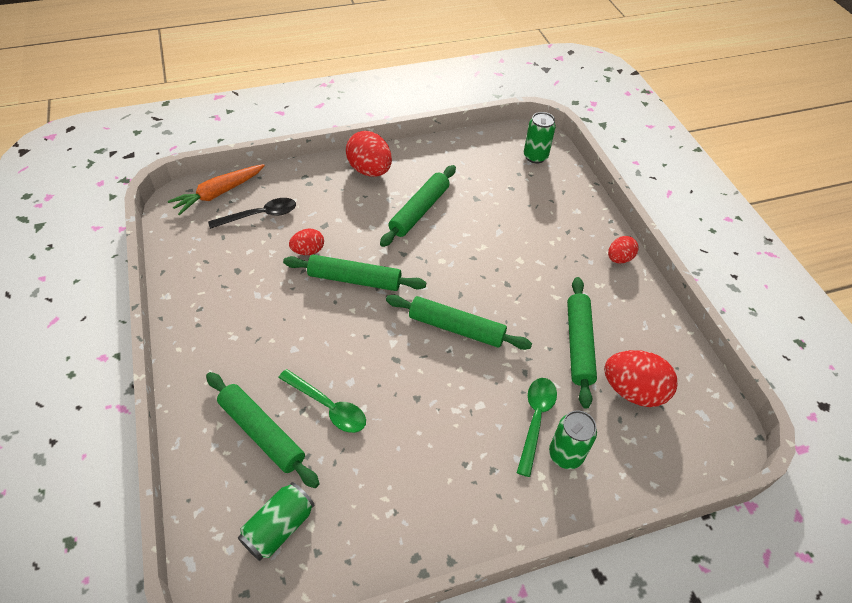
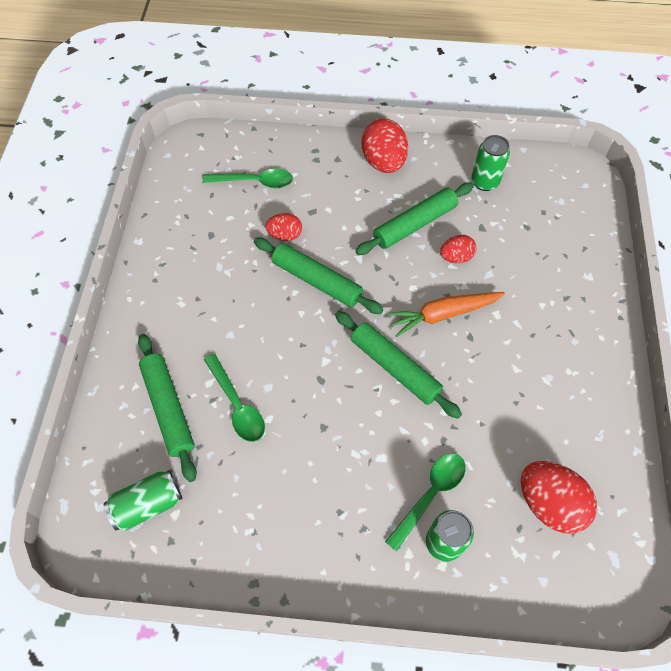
camera: 25 degrees right, 10 degrees up
(219, 193) = (226, 146): orange carrot -> orange carrot (443, 314)
(260, 215) = (255, 182): black spoon -> green spoon
(535, 156) = (572, 196): green can -> green can (485, 182)
(578, 344) = (514, 431): green rolling pin -> none
(619, 258) = (609, 348): red egg -> red egg (456, 257)

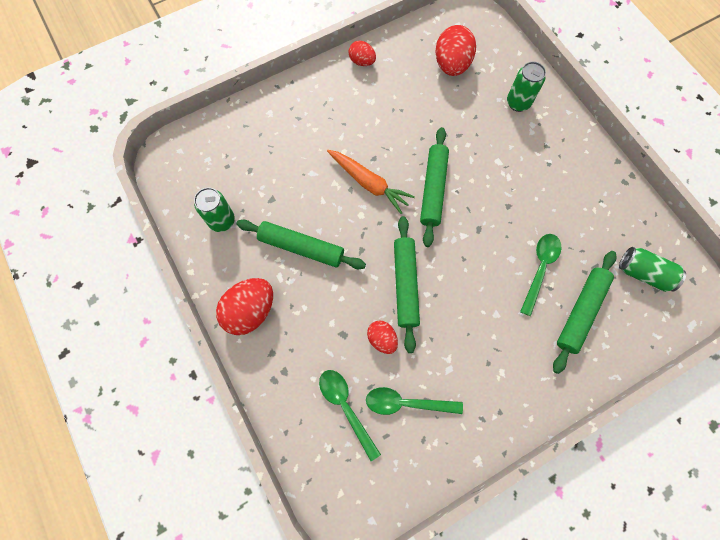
camera: 125 degrees left, 10 degrees up
(430, 494) = (497, 123): green spoon -> green spoon (406, 403)
(456, 257) = (312, 202): red egg -> red egg (362, 62)

